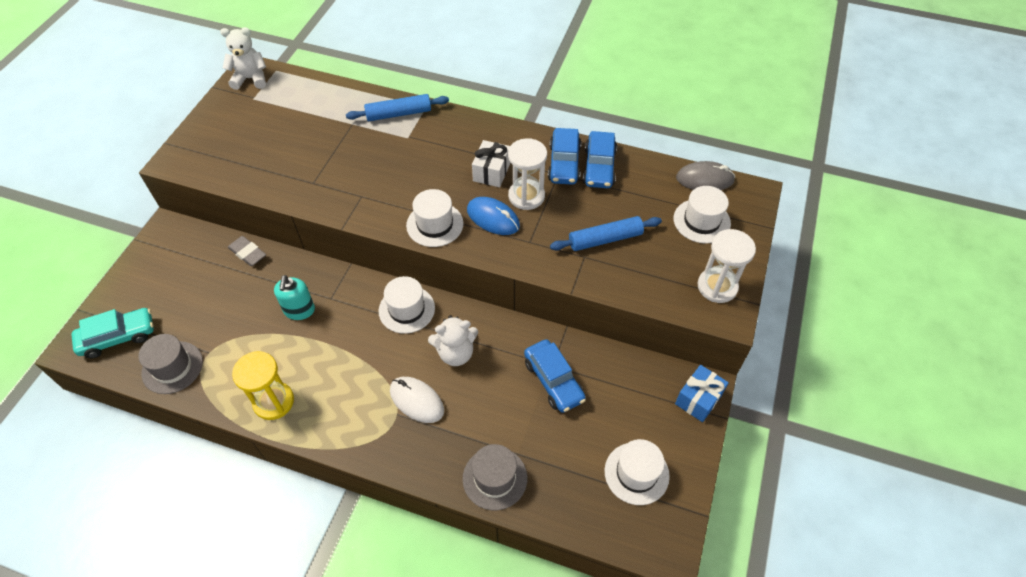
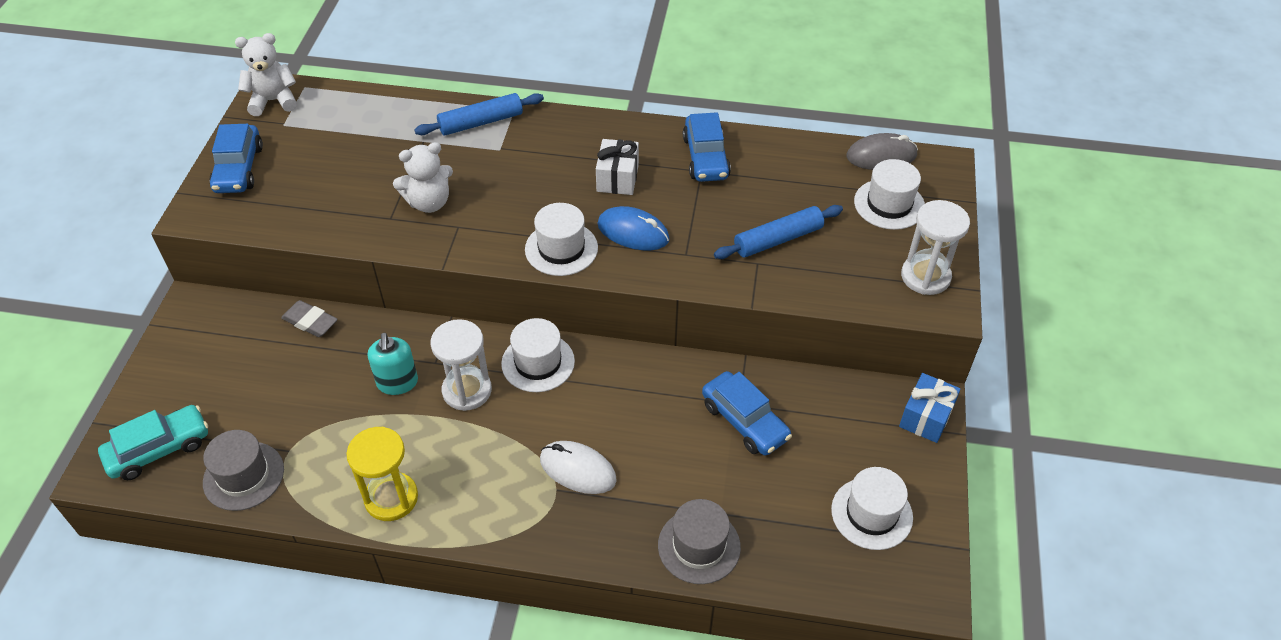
camera: 10 degrees left, 5 degrees down
(455, 353) = (613, 406): white teddy bear -> white teddy bear (429, 202)
(526, 196) = (668, 201): white hourglass -> white hourglass (467, 390)
(599, 167) = (750, 157): blue car -> blue car (239, 169)

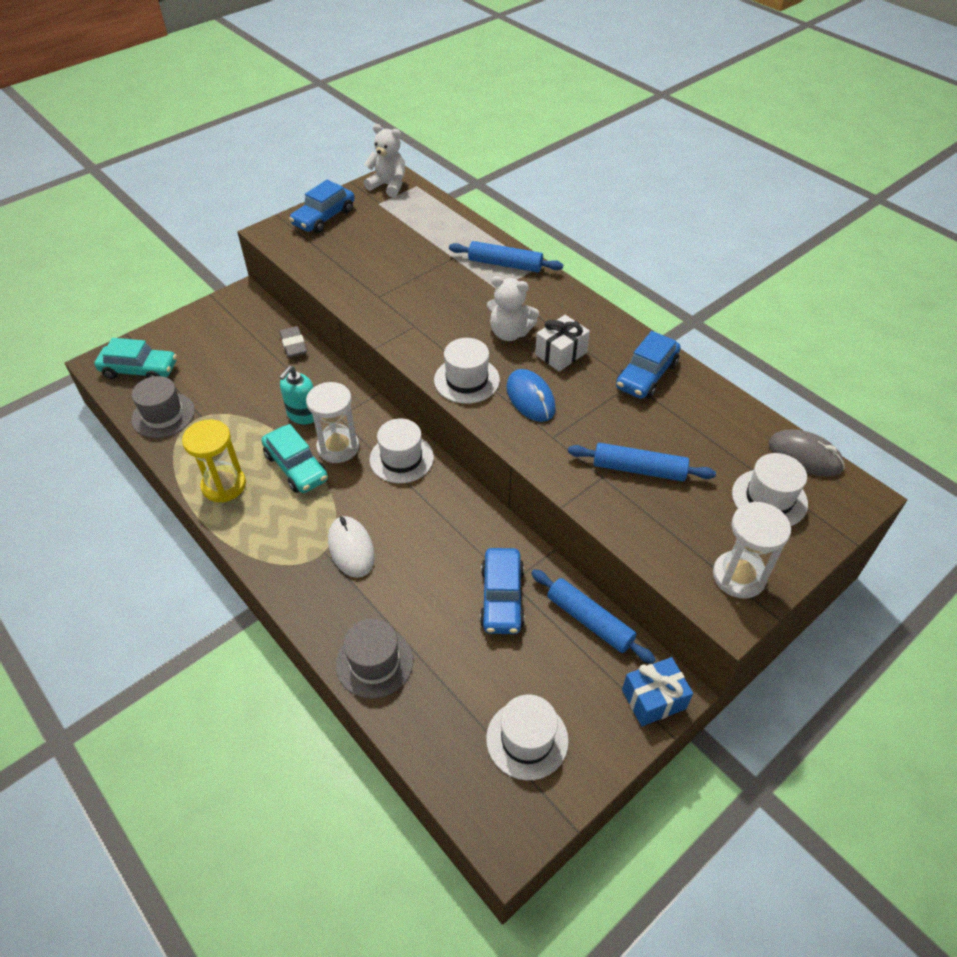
camera: 40 degrees right, 0 degrees up
(429, 202) = (413, 299): white teddy bear -> white teddy bear (509, 333)
(446, 434) = (296, 467): none -> turquoise car
(827, 392) = (589, 621): none -> blue rolling pin

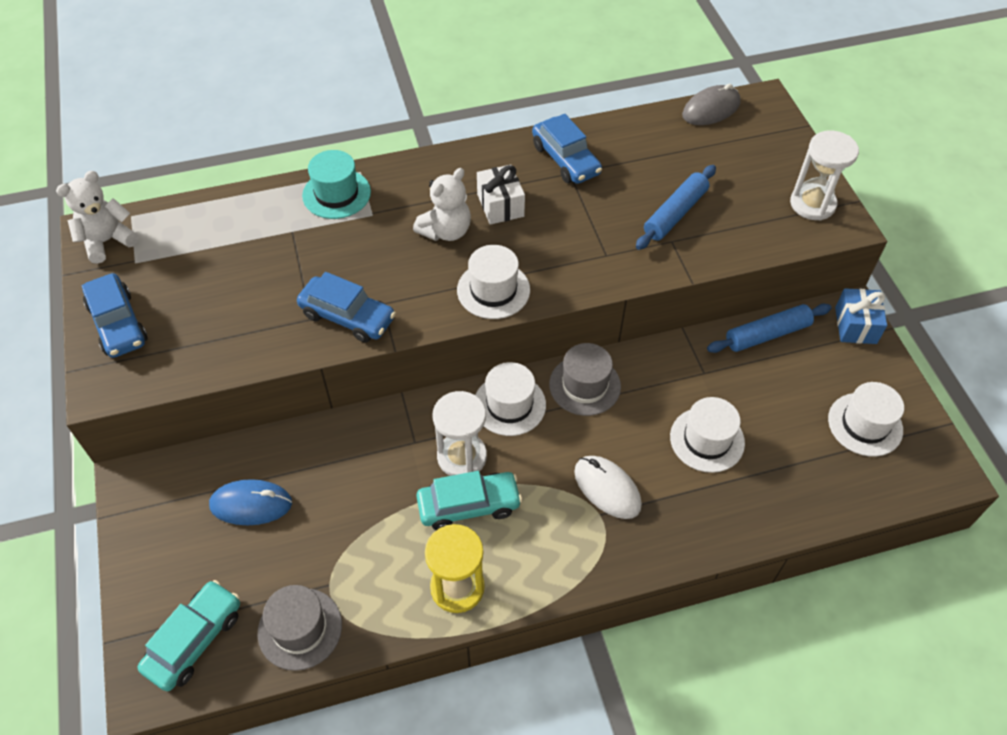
camera: 65 degrees left, 5 degrees up
(293, 345) = (267, 450): grey eraser -> none
(303, 415) = (392, 475): turquoise soap dispenser -> none
(351, 548) = (607, 488): white mouse -> white mouse turned 45 degrees clockwise
(374, 662) = (750, 512): grey hat -> grey hat (585, 385)
(502, 598) = (718, 386): blue car -> blue car (347, 317)
(505, 264) = (336, 194): blue rolling pin -> turquoise hat
(530, 398) = (547, 251): blue mouse -> blue mouse (251, 504)
(769, 498) = (744, 150): white hat -> white hat (707, 439)

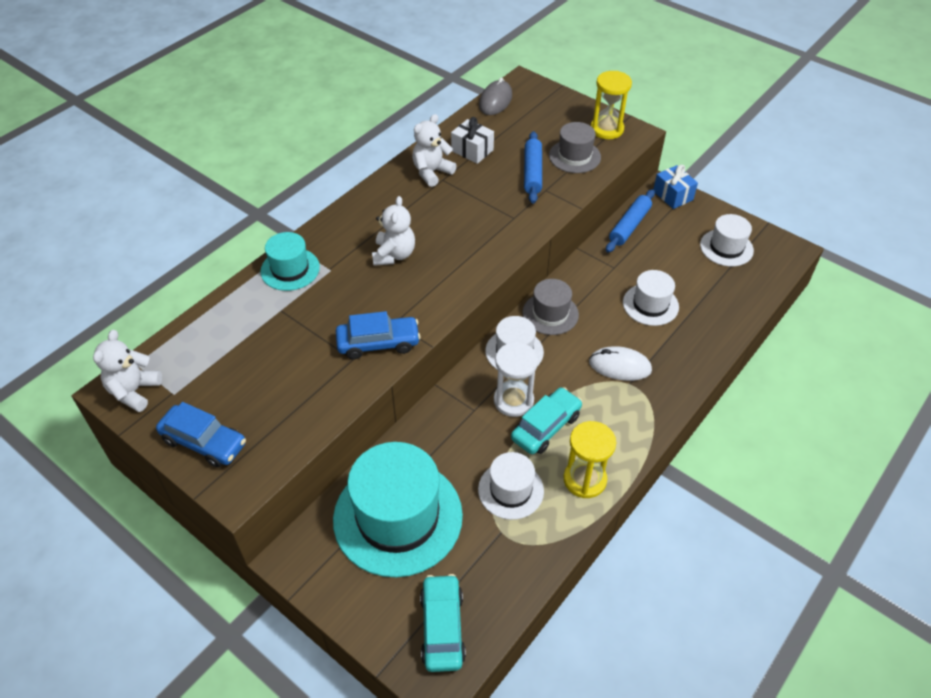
camera: 35 degrees left, 5 degrees down
(251, 504) = (398, 517): blue mouse -> turquoise hat
(300, 628) = (508, 571): grey hat -> grey hat (574, 156)
(493, 290) = (462, 275): white hat -> white hat (510, 490)
(500, 205) = (415, 221): white gift -> white gift (472, 150)
(565, 159) = (432, 172): blue car -> white teddy bear
(812, 204) = (607, 129): white hourglass -> yellow hourglass

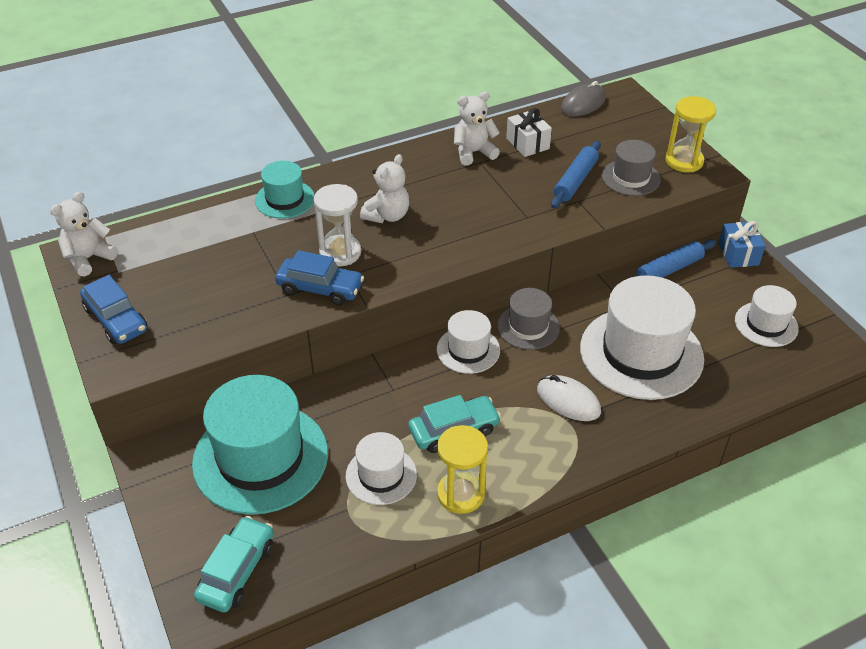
camera: 25 degrees right, 5 degrees down
(513, 400) = (437, 394): white hourglass -> white hourglass (340, 252)
(650, 304) = (641, 353): white hat -> white hat, size x1.92

